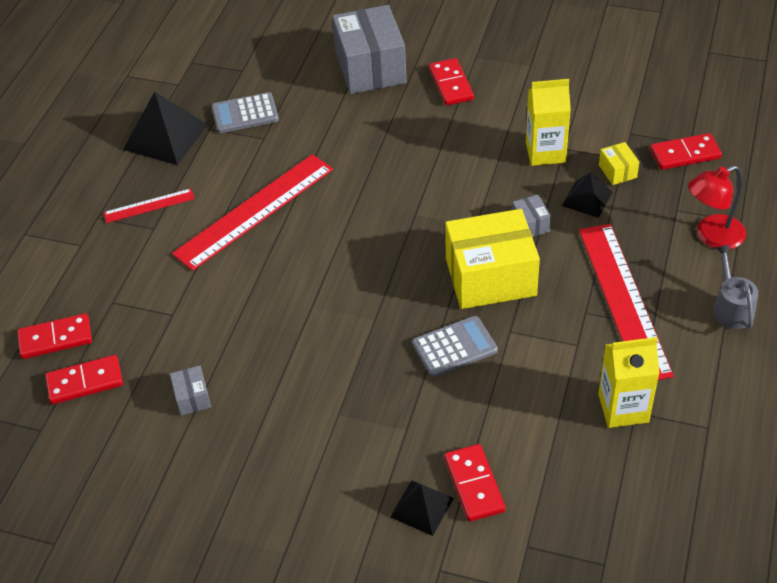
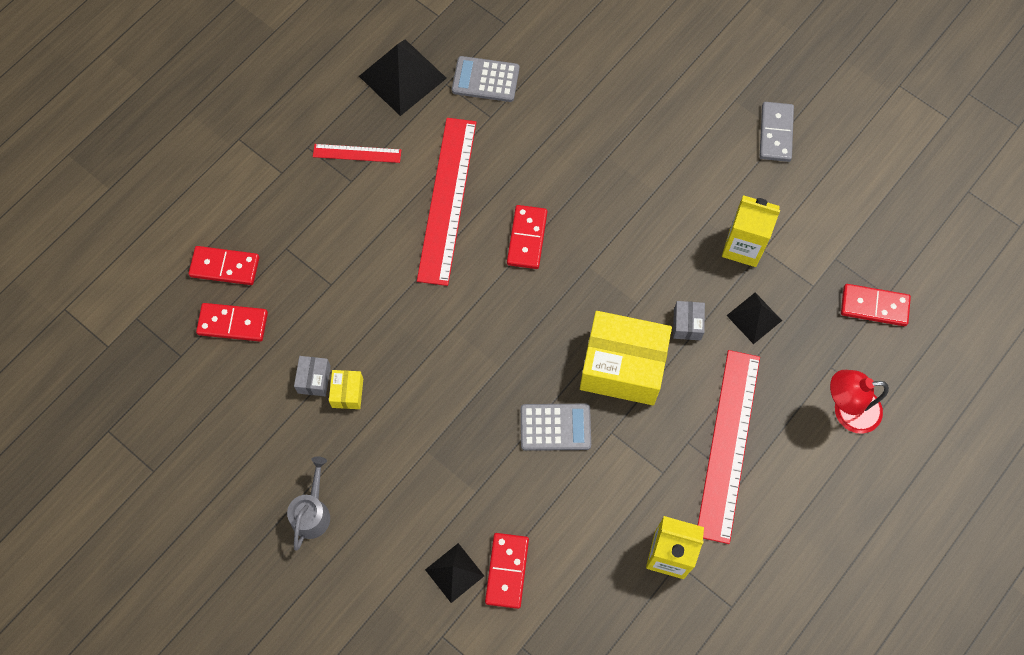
camera: 20 degrees right, 20 degrees up
(254, 211) = (447, 200): red ruler -> red ruler turned 60 degrees counterclockwise
(370, 68) = (627, 72): grey box -> none
(451, 84) = (694, 125): red domino -> red domino (527, 238)
(525, 67) = (776, 133): none -> grey domino
(617, 171) = (799, 299): yellow box -> yellow box (347, 393)
(731, 307) = (820, 496): grey watering can -> grey watering can (312, 512)

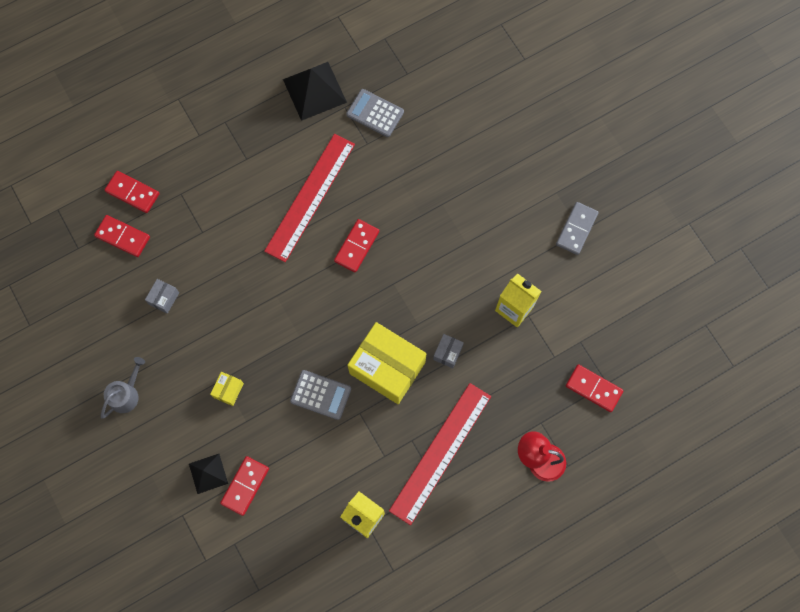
camera: 20 degrees right, 5 degrees up
(347, 393) = (183, 316): yellow box -> yellow box (228, 390)
(357, 153) = (258, 139): red ruler -> none
(754, 318) = (499, 365): black pyramid -> none

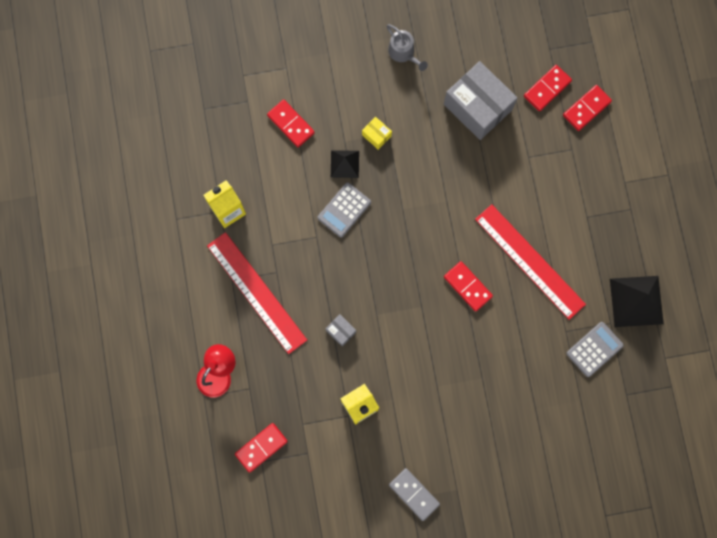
camera: 110 degrees right, 5 degrees up
(164, 298) = (478, 107): grey box -> grey box, size x2.34
(208, 473) = (312, 98): black pyramid -> black pyramid (344, 164)
(387, 367) = (347, 274): yellow box -> none

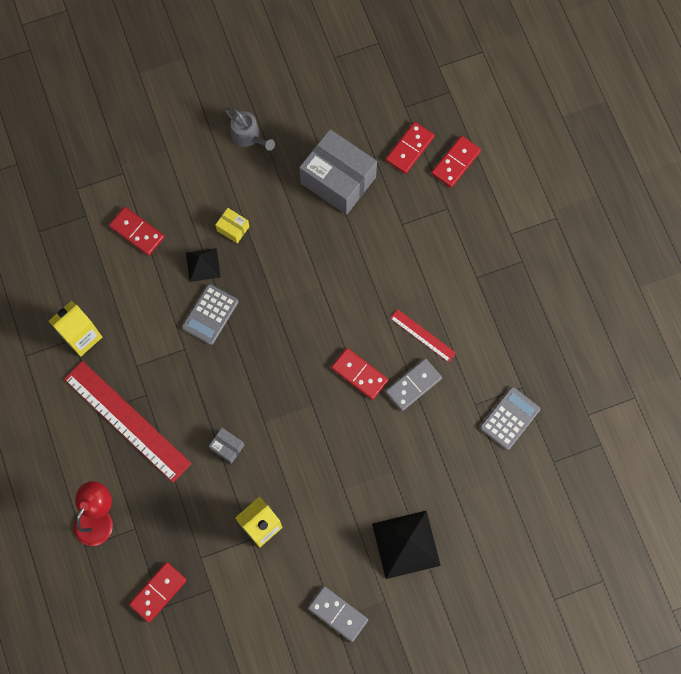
camera: 10 degrees left, 5 degrees down
(514, 305) = (413, 385): none -> grey domino
(530, 261) = (422, 335): red ruler -> red ruler, size x0.49
(636, 301) = (546, 358): black pyramid -> black pyramid (406, 544)

